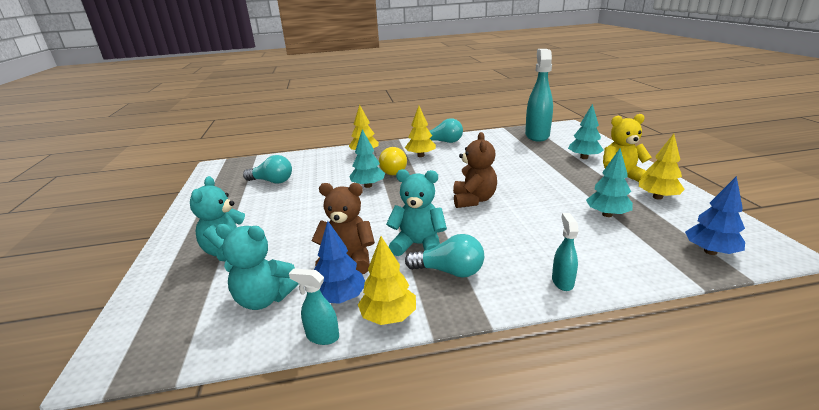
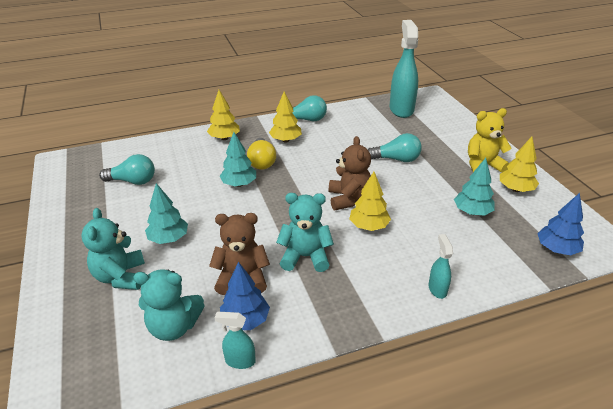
camera: 10 degrees left, 10 degrees up
(388, 317) = (294, 336): yellow tree -> yellow tree (369, 226)
(449, 271) = (339, 284): turquoise light bulb -> turquoise light bulb (396, 159)
(584, 157) = (448, 140): turquoise tree -> turquoise tree (168, 239)

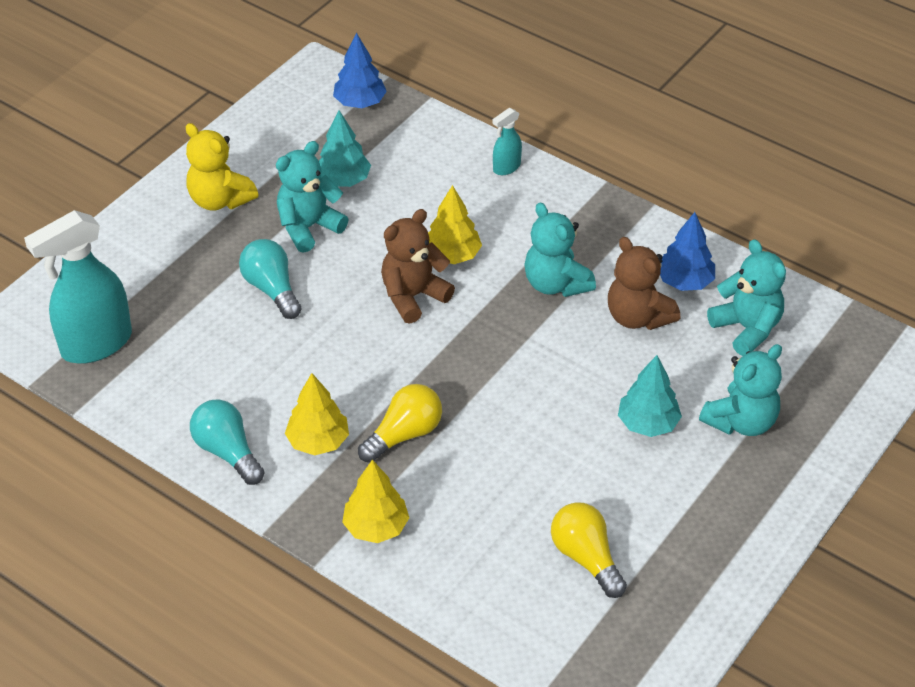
camera: 125 degrees left, 10 degrees up
(133, 181) = (586, 558): turquoise light bulb -> yellow light bulb
(239, 184) = (480, 426): turquoise tree -> none
(240, 361) = (728, 259): turquoise spray bottle -> none
(436, 185) = (308, 227): none -> turquoise teddy bear
(515, 189) = (258, 157): yellow tree -> none

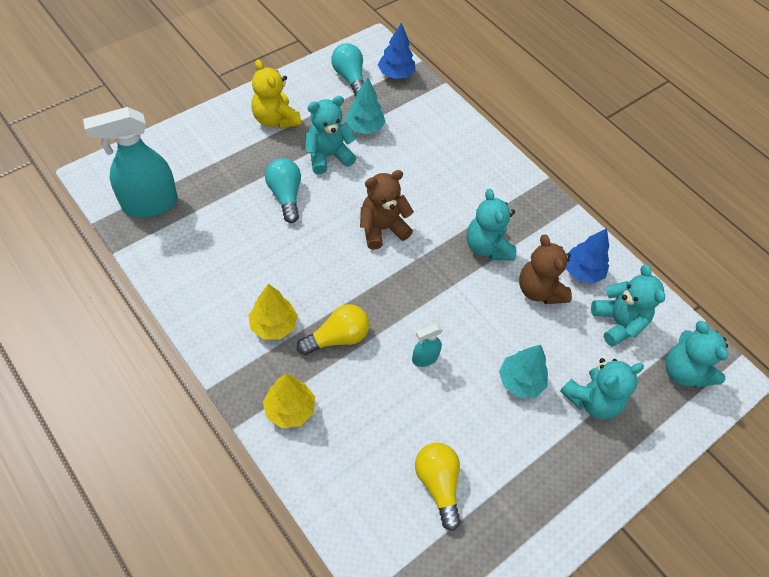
camera: 10 degrees right, 10 degrees up
(228, 452) = (206, 315): turquoise light bulb -> turquoise light bulb (350, 78)
(452, 255) = (420, 204): yellow tree -> none
(506, 167) = (480, 148): turquoise spray bottle -> turquoise spray bottle (424, 358)
(842, 362) = (683, 372): none -> turquoise teddy bear

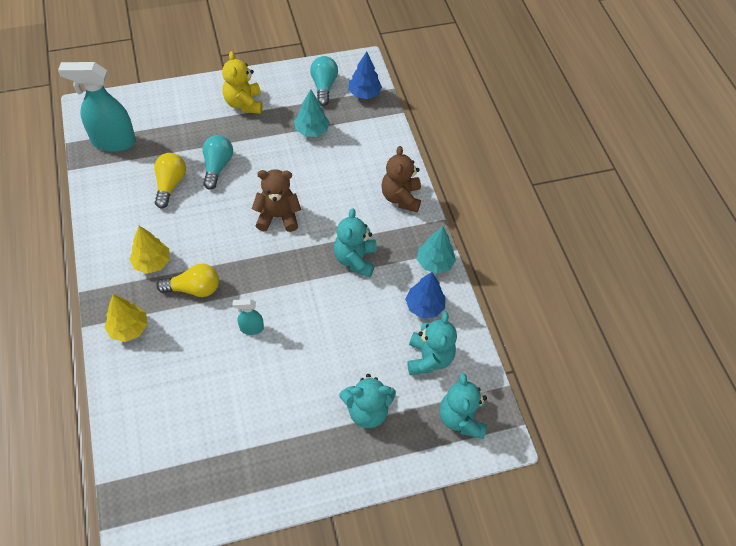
camera: 25 degrees right, 0 degrees up
(328, 156) = (268, 145): turquoise teddy bear -> none
(438, 484) = (205, 425): yellow light bulb -> yellow light bulb (170, 185)
(520, 381) = (317, 374): turquoise tree -> turquoise tree (434, 263)
(539, 290) = (377, 309): brown teddy bear -> brown teddy bear (401, 197)

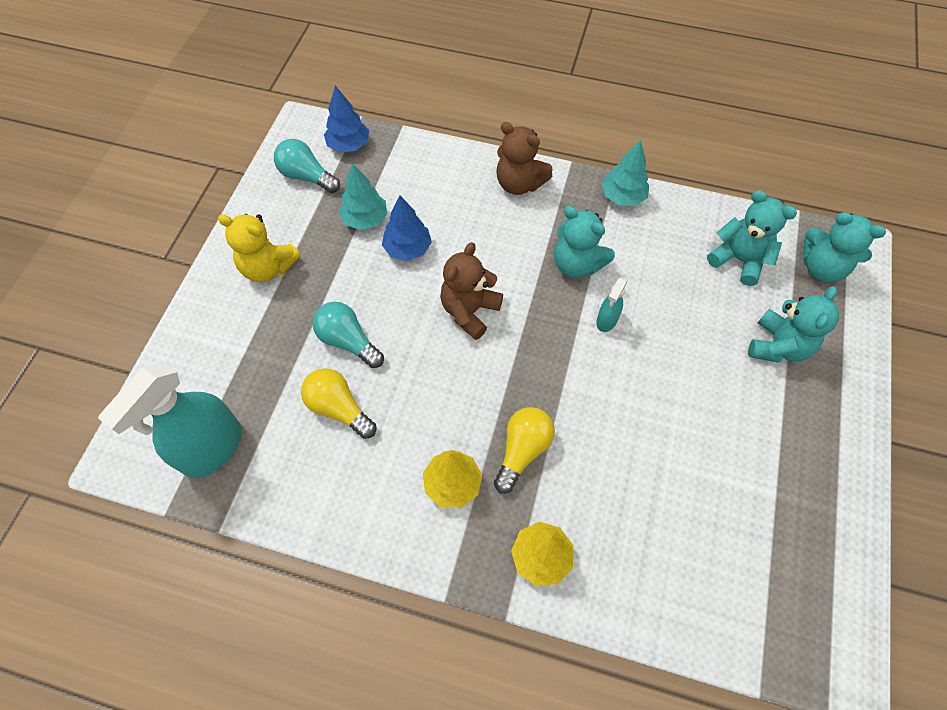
camera: 55 degrees left, 5 degrees up
(251, 328) = (615, 412): turquoise spray bottle -> turquoise spray bottle (606, 321)
(424, 306) = (672, 232): blue tree -> blue tree (407, 249)

